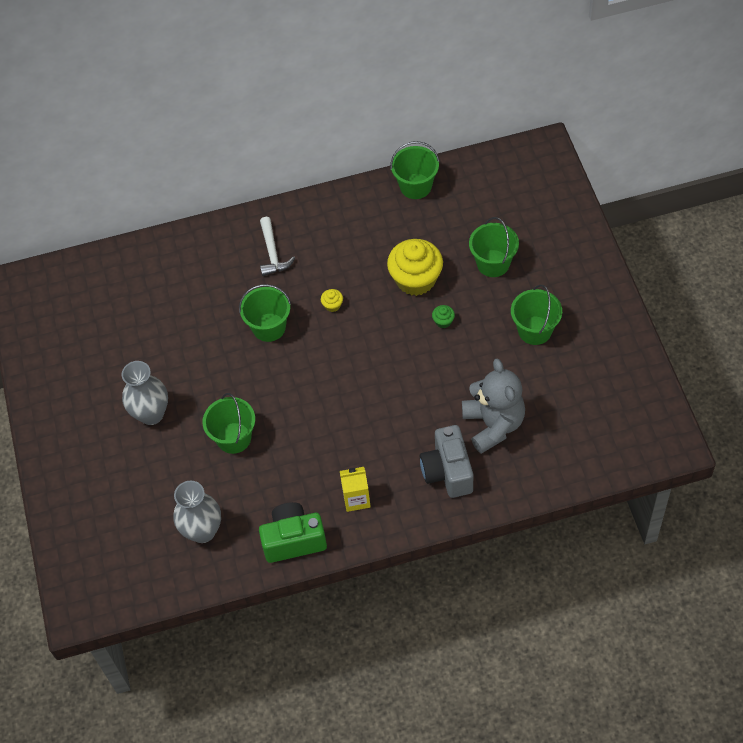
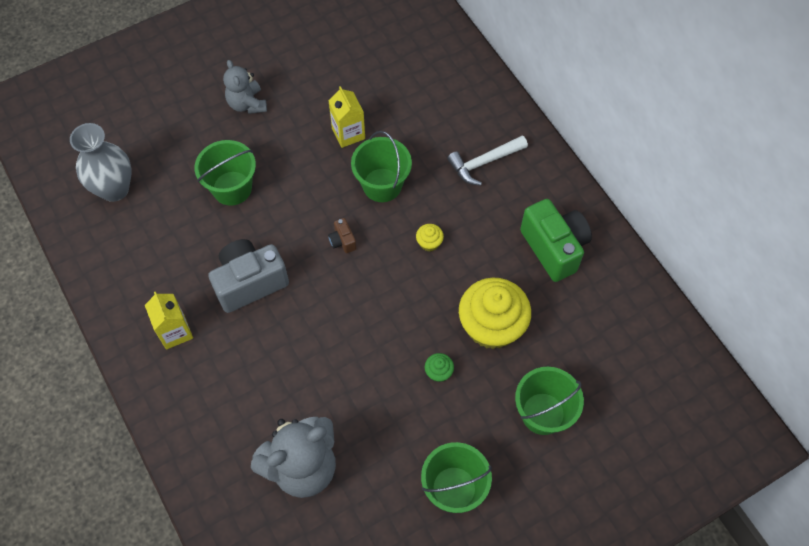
camera: 70 degrees right, 5 degrees up
(151, 414) = (247, 104): grey vase -> grey teddy bear
(210, 342) = (348, 133): none -> yellow carton
(293, 540) = (114, 280): green camera -> green camera (554, 248)
(311, 364) = (342, 241): none -> brown camera
(415, 186) = (632, 293): green bucket -> none
(447, 472) = (226, 425): grey camera -> grey camera (250, 283)

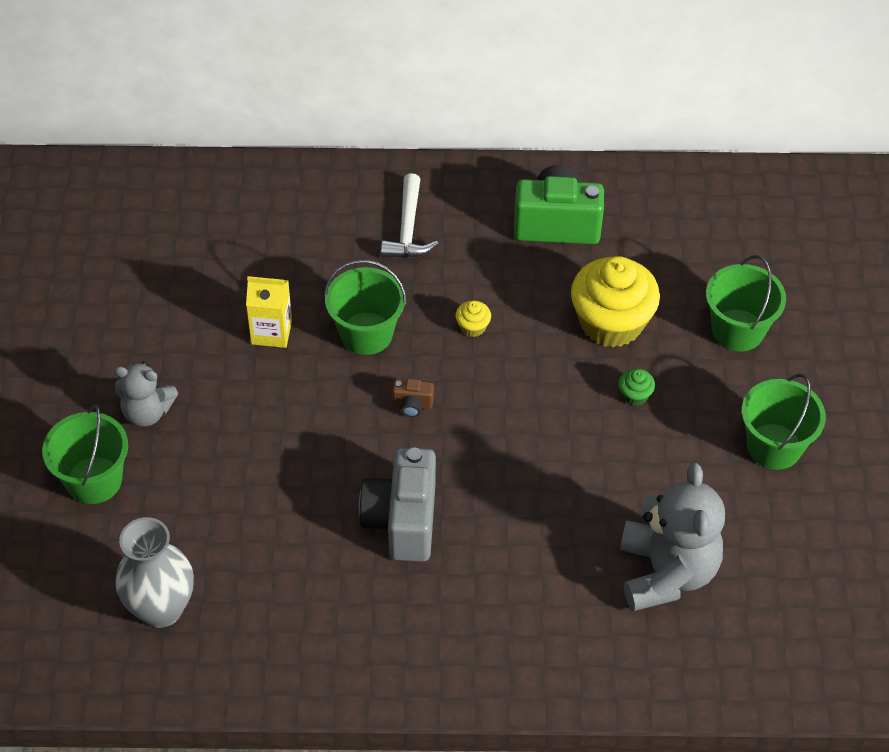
camera: 60 degrees left, 10 degrees down
(175, 332) = (415, 627): yellow carton -> none
(232, 188) = (257, 481): green bucket -> green bucket (94, 480)

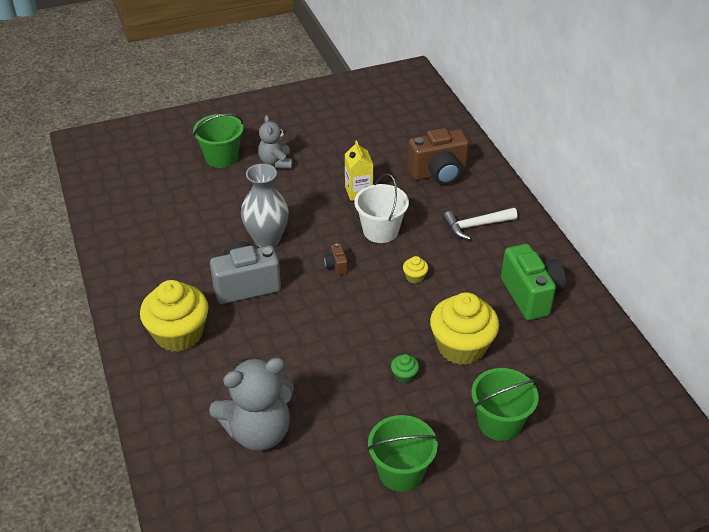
camera: 70 degrees right, 10 degrees down
(161, 608) = (147, 206): grey vase -> grey vase (267, 239)
(281, 229) = (438, 173): none -> brown camera
(366, 333) = (380, 231): green bucket -> white bucket
(462, 624) = (179, 334): none -> yellow cupcake

